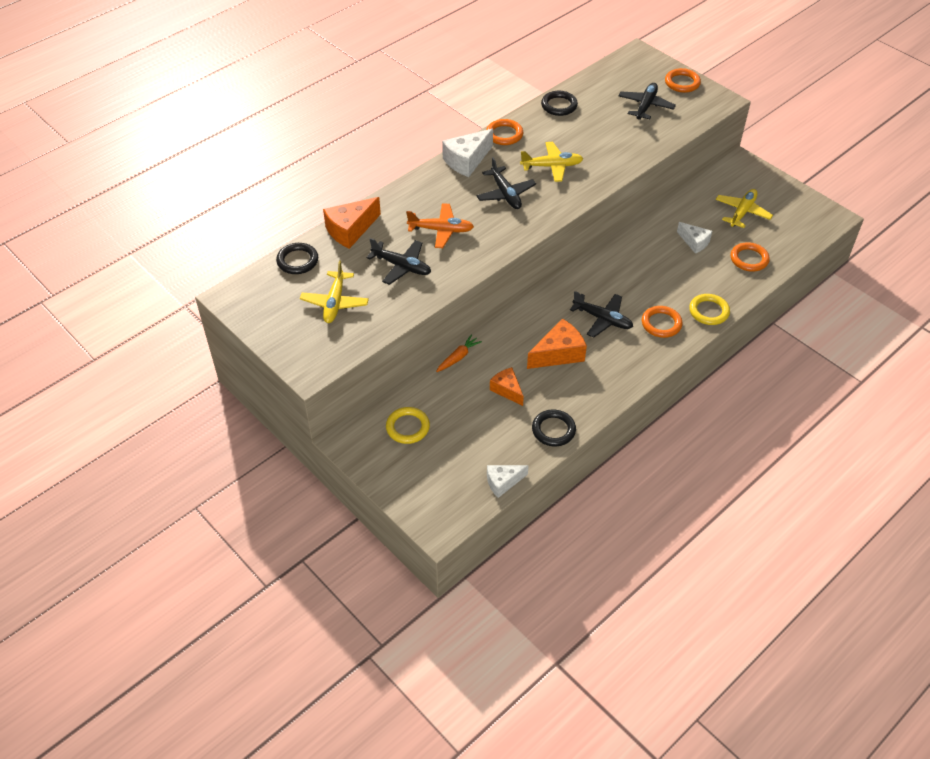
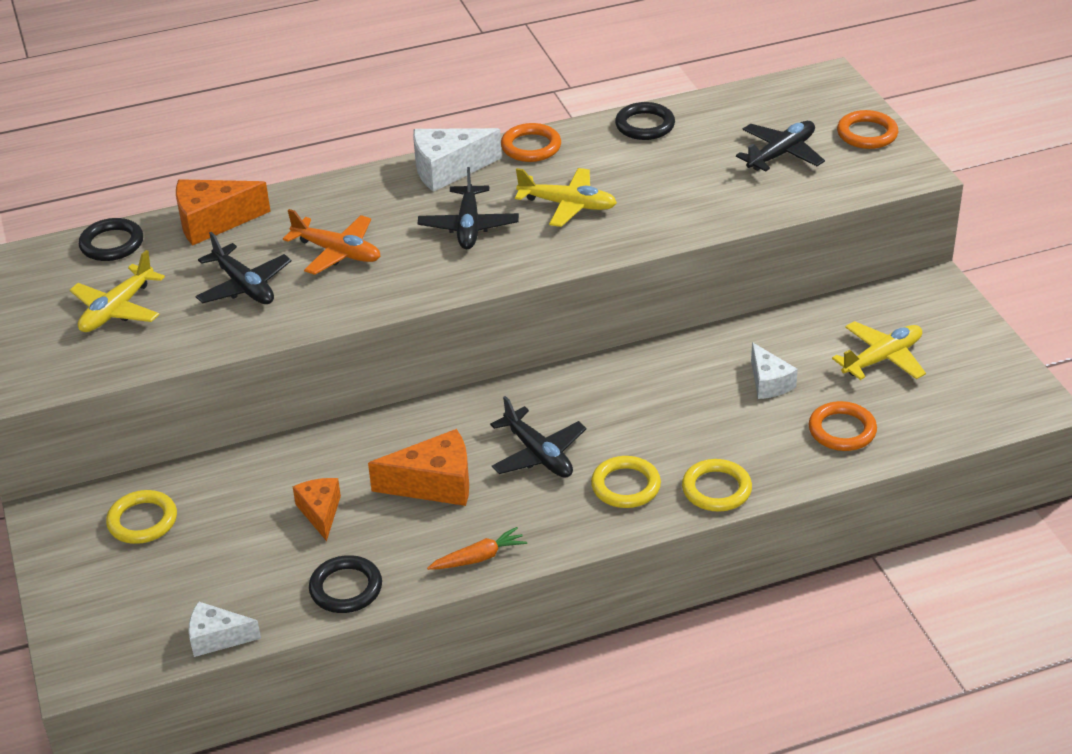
camera: 25 degrees right, 10 degrees down
(458, 357) = (284, 447): orange carrot -> orange carrot (479, 558)
(661, 324) = (625, 486): orange ring -> yellow ring

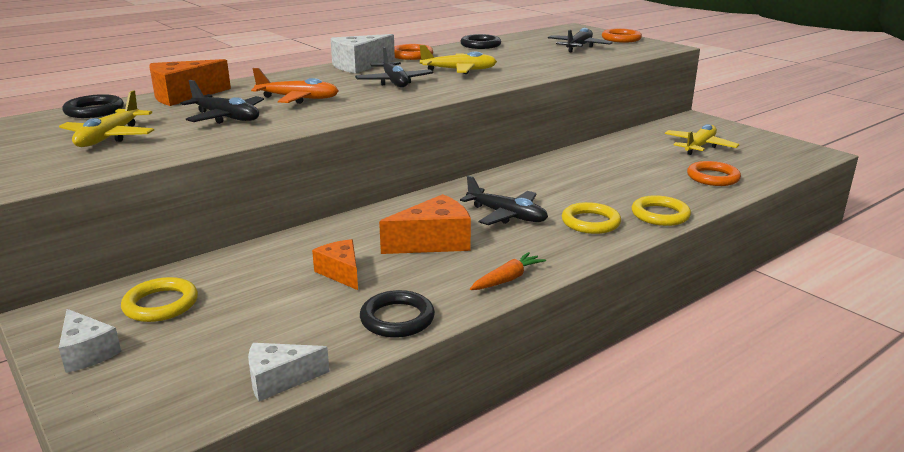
camera: 20 degrees left, 15 degrees down
(769, 383) = (639, 164): white cheese -> white cheese (87, 352)

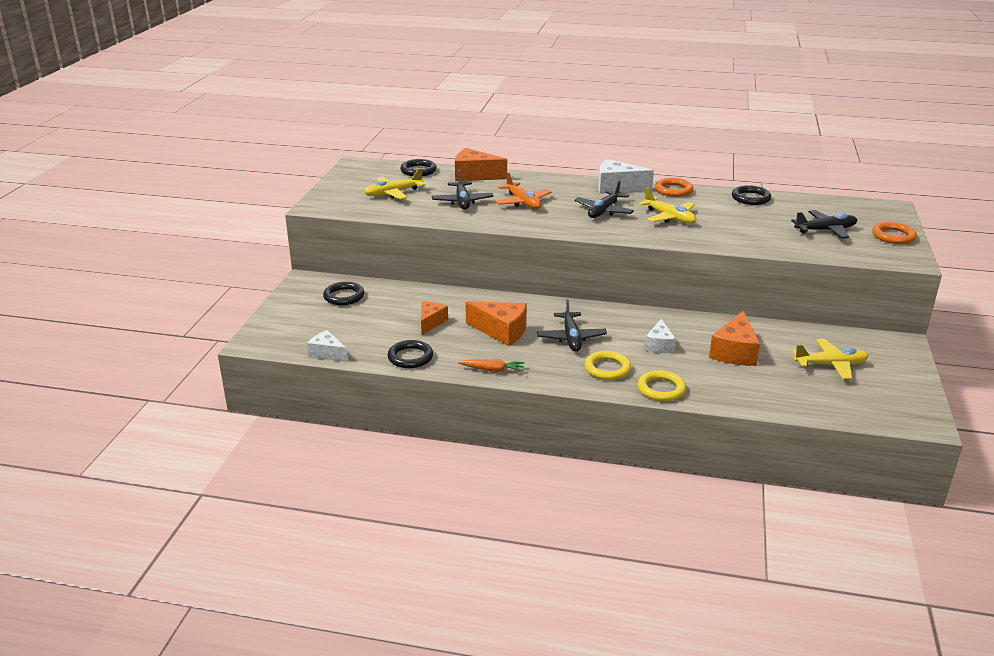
camera: 50 degrees right, 5 degrees up
(87, 352) = (292, 303): white cheese -> white cheese (659, 345)
(161, 304) = (344, 296): yellow ring -> black ring
(635, 166) = (735, 352): none -> orange cheese
(713, 177) = (770, 389): orange ring -> none

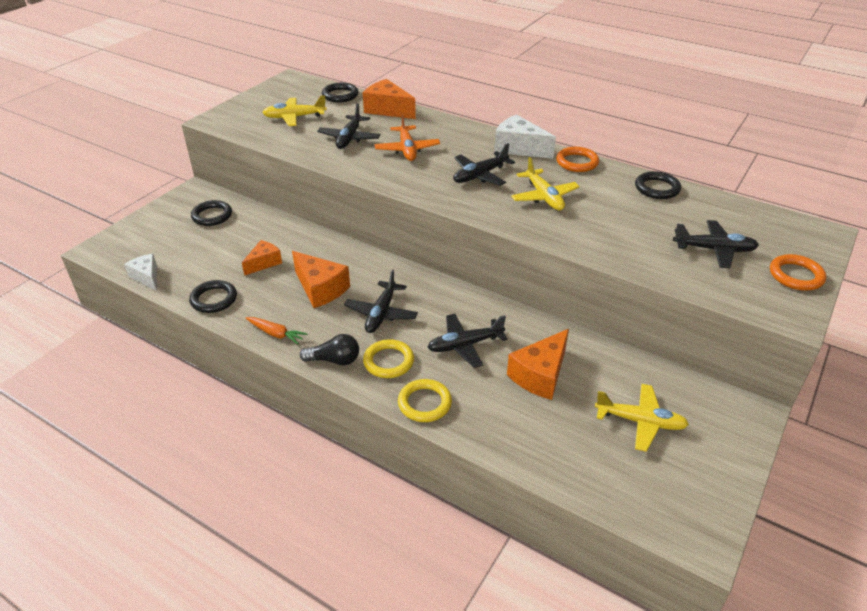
camera: 20 degrees right, 10 degrees up
(561, 377) = (334, 360): none -> black light bulb
(659, 345) = (464, 345): white cheese -> black plane

